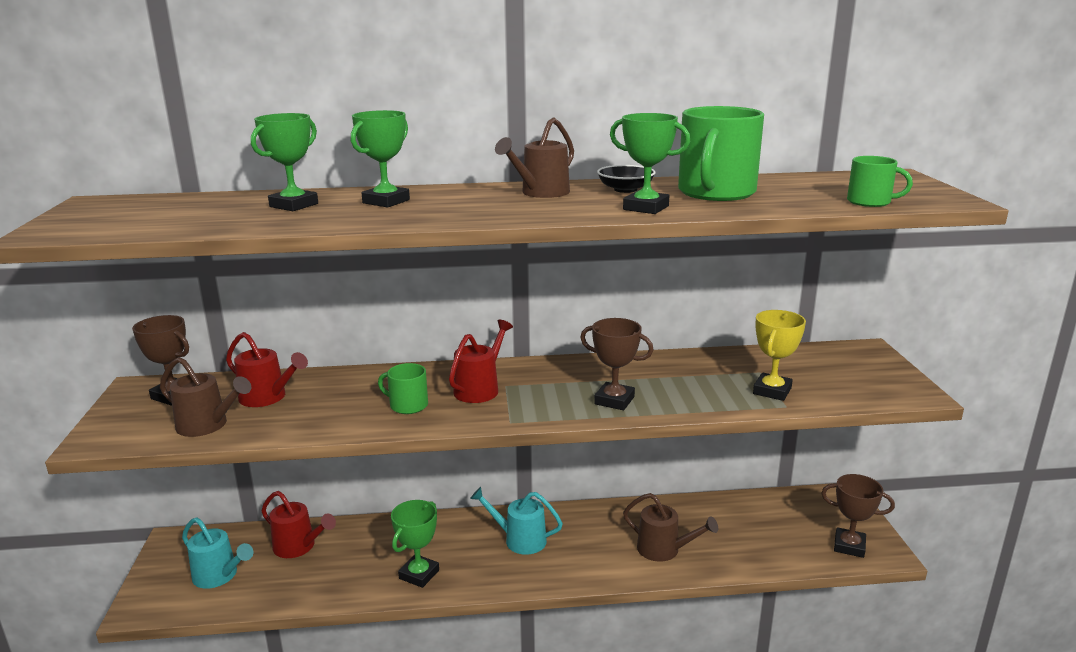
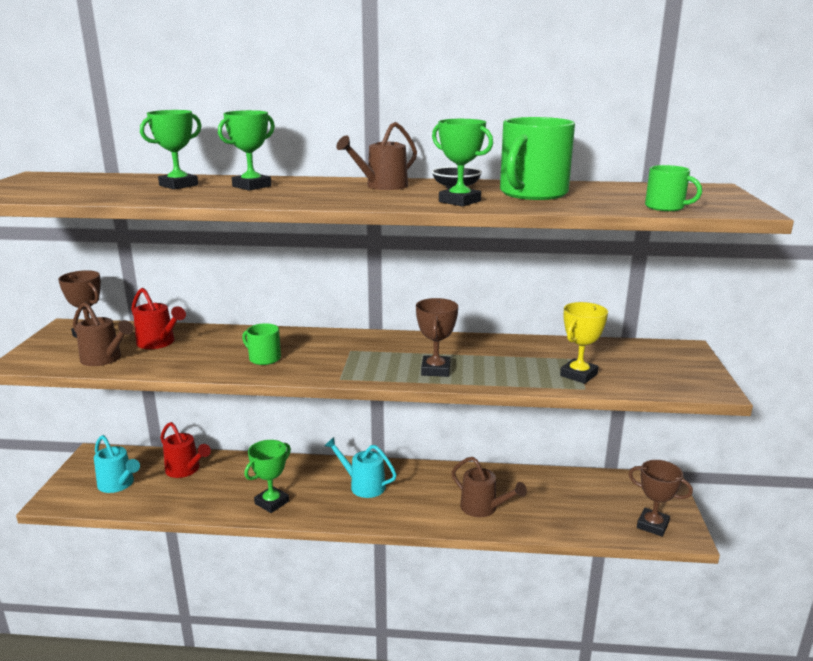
camera: 10 degrees right, 0 degrees up
(480, 388) = (328, 351): red watering can -> none
(614, 400) = (435, 370): brown trophy -> brown trophy turned 60 degrees clockwise

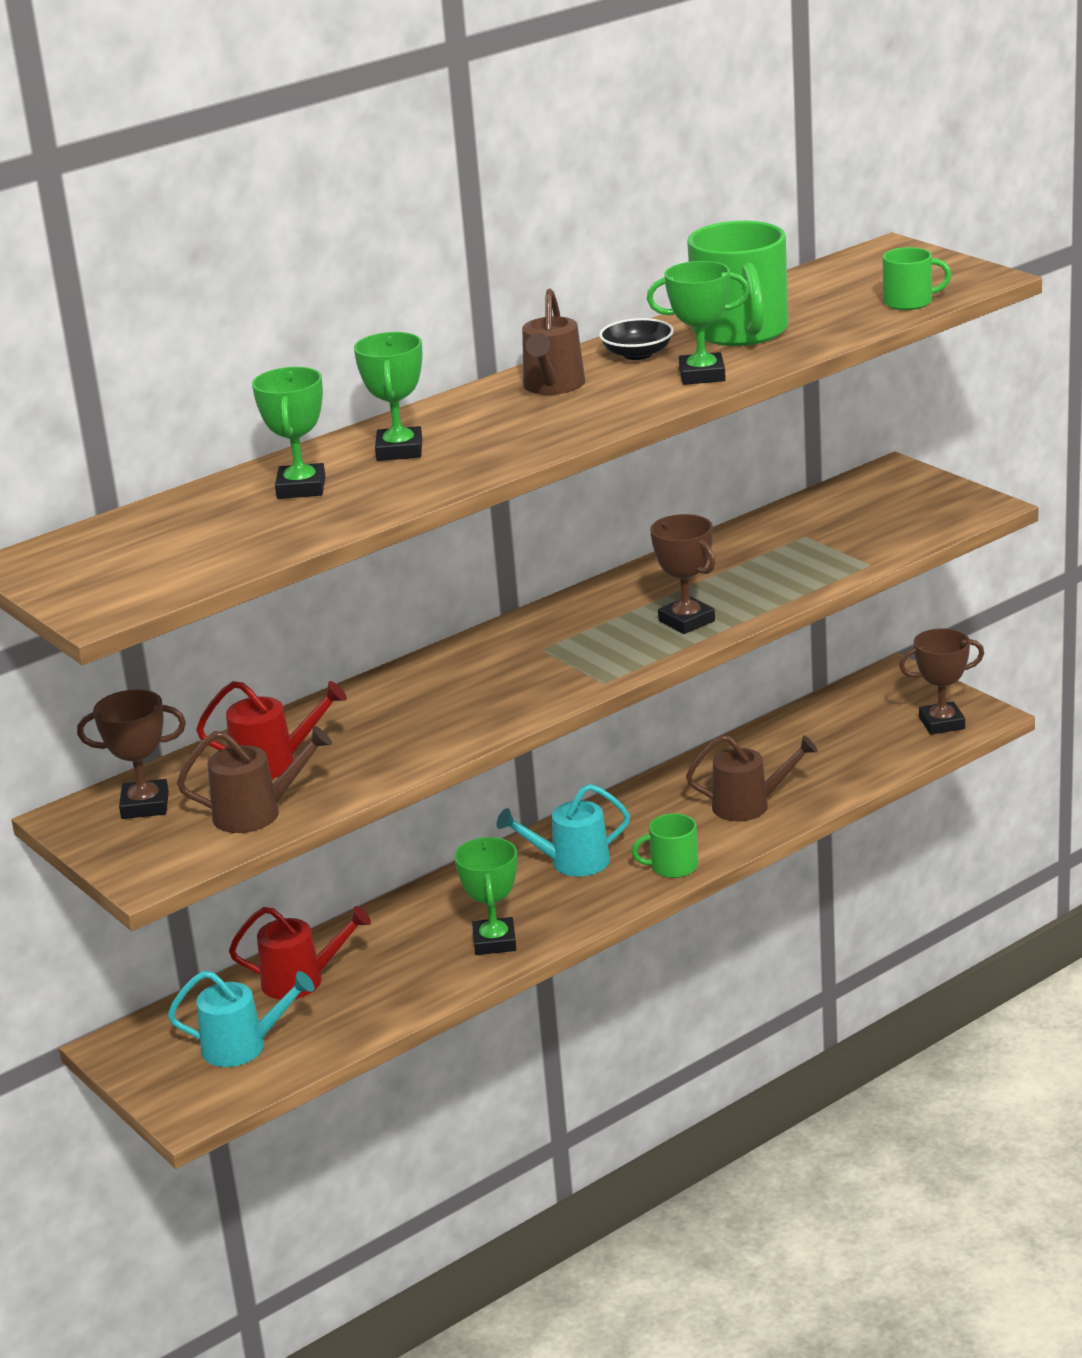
camera: 40 degrees left, 5 degrees up
(264, 358) = (461, 708): green mug -> green mug (673, 866)
(578, 375) = (839, 553): yellow trophy -> none

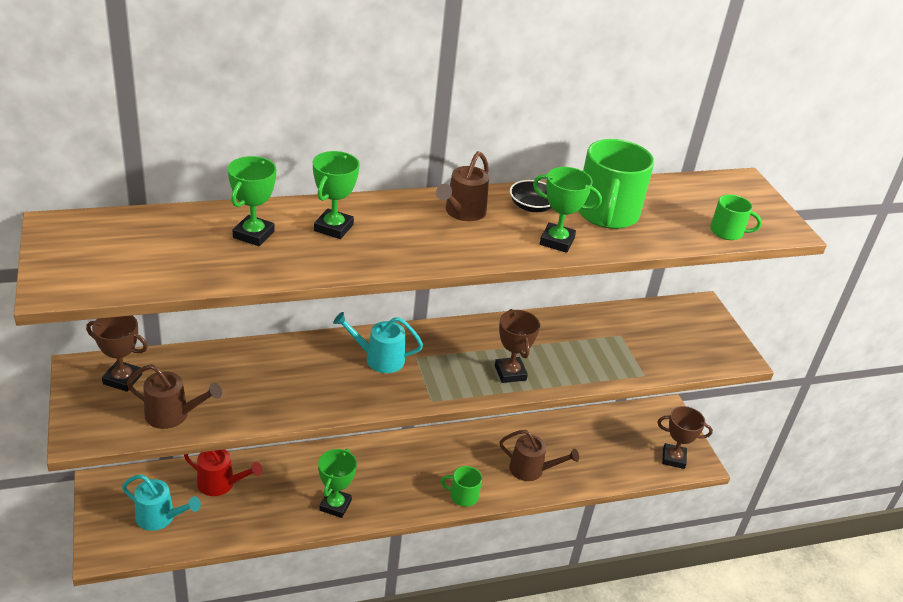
camera: 15 degrees right, 10 degrees up
(274, 763) = (211, 379): red watering can -> none
(571, 862) = (411, 466): turquoise watering can -> turquoise watering can (379, 359)

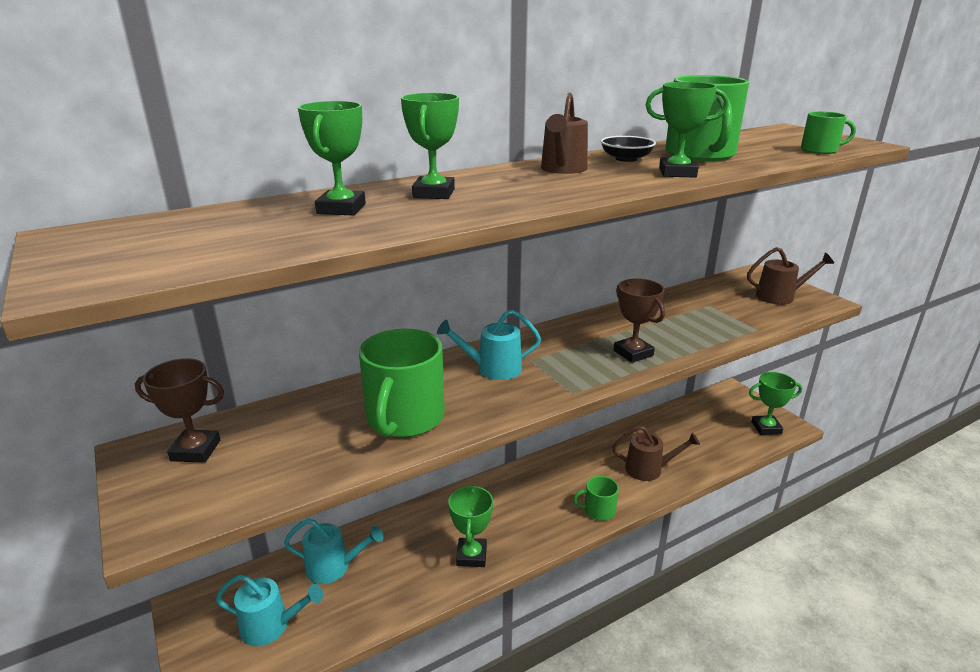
camera: 10 degrees left, 10 degrees down
(173, 415) = (274, 474): brown watering can -> brown watering can (780, 296)
(221, 484) = (334, 567): red watering can -> turquoise watering can
(286, 390) = (404, 418): none -> green mug
(673, 458) = (766, 428): brown trophy -> green trophy

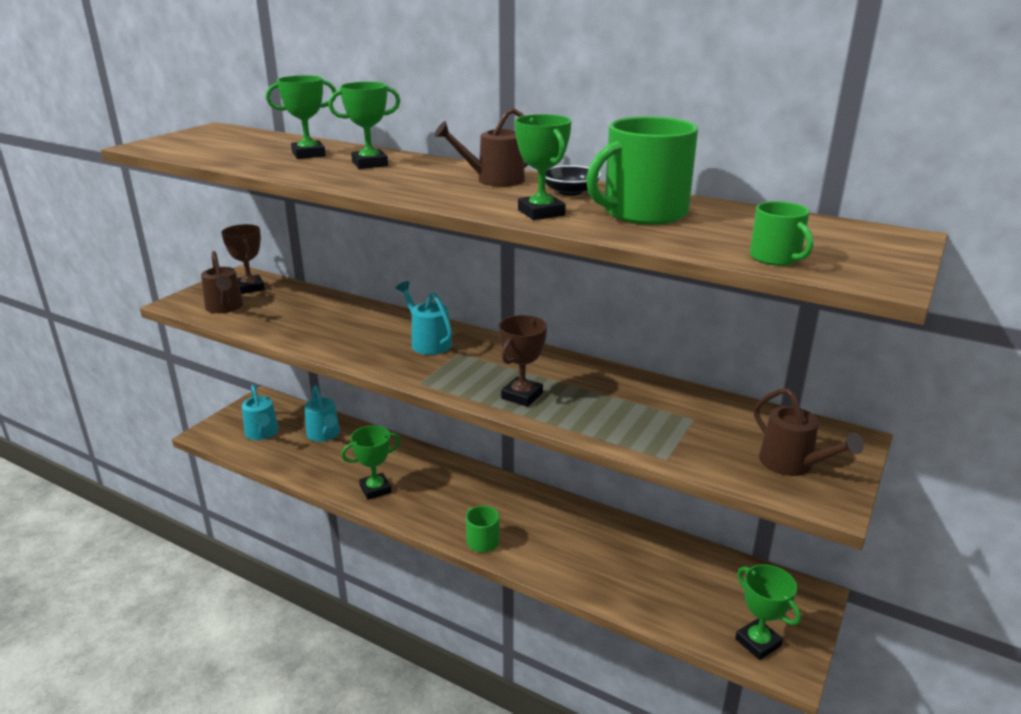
camera: 60 degrees right, 0 degrees up
(404, 418) = (329, 331): green mug -> none
(649, 469) = (575, 559): brown watering can -> brown watering can (225, 308)

